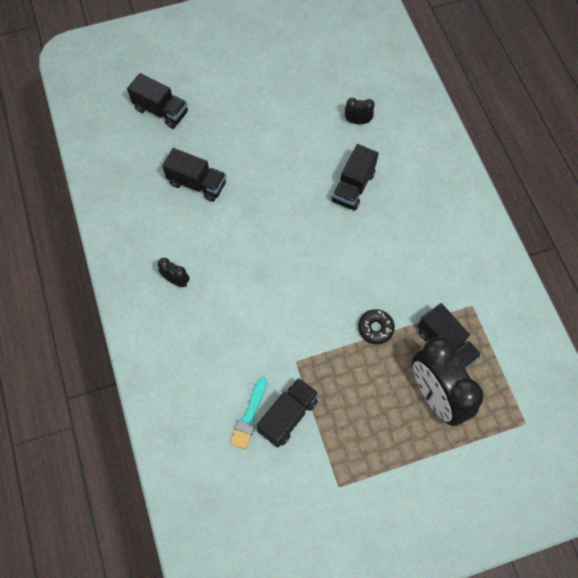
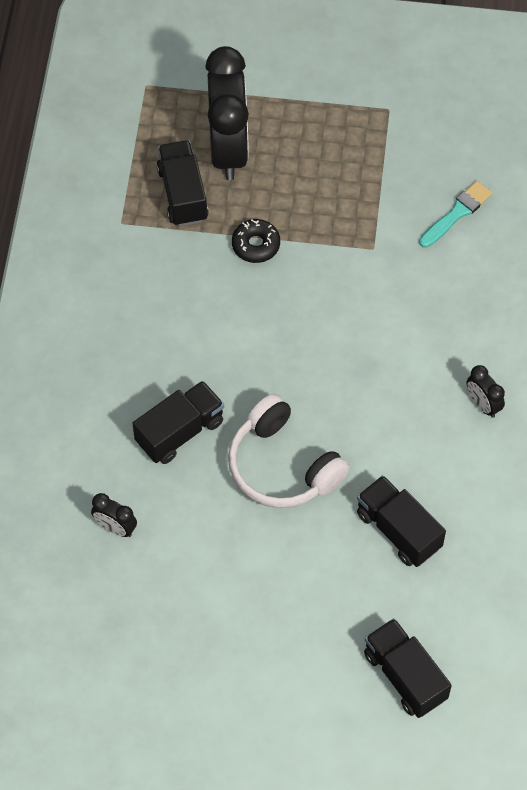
camera: 155 degrees left, 5 degrees down
(282, 192) = (282, 466): none -> white headphones
(288, 416) = (411, 196): black truck -> none

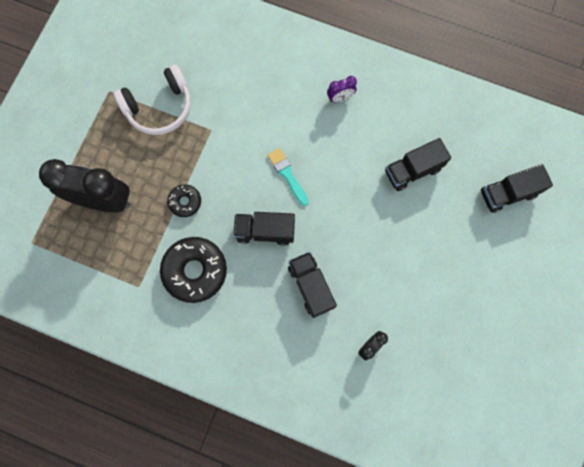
camera: 75 degrees left, 15 degrees up
(161, 283) = (195, 271): none -> black donut
(183, 194) = (129, 239): black truck -> black truck (265, 231)
(282, 466) = (352, 227): white headphones -> white headphones (159, 107)
(457, 213) = (201, 73): turquoise brush -> turquoise brush (287, 175)
(482, 404) = (340, 98): black clock -> purple clock

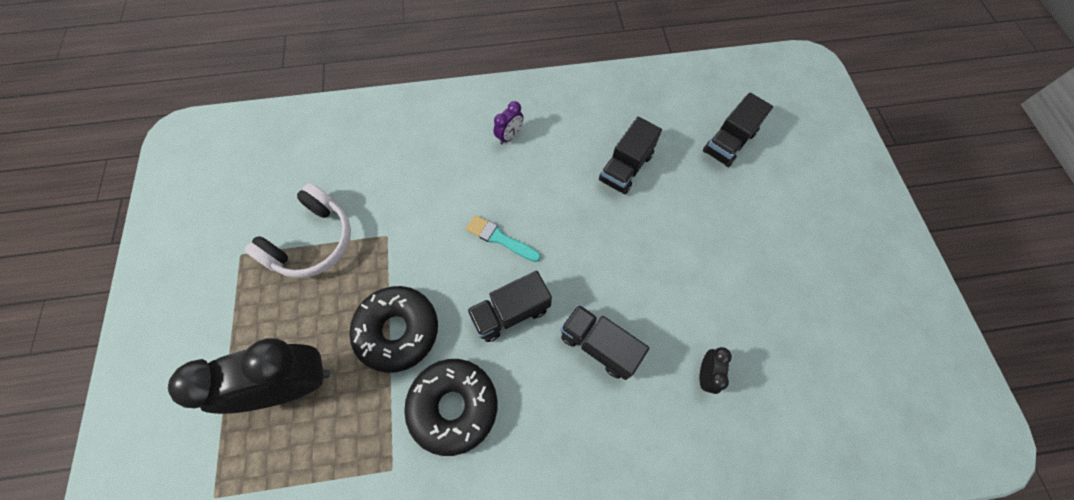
camera: 30 degrees left, 10 degrees down
(185, 202) = (398, 331): black donut -> black donut, size x1.89

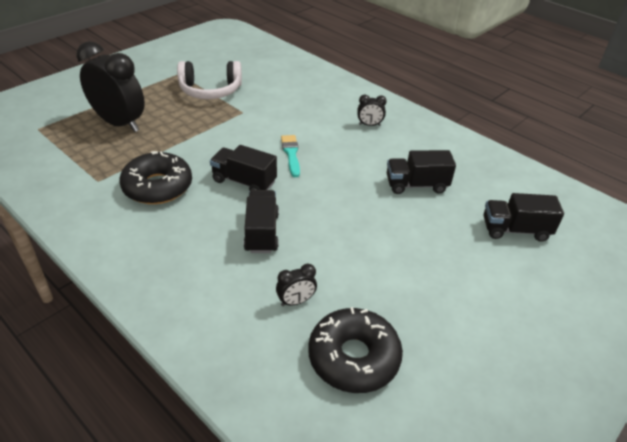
camera: 50 degrees right, 25 degrees down
(398, 331) = (186, 143): black donut -> black donut (353, 357)
(509, 136) = (369, 125): purple clock -> black clock

